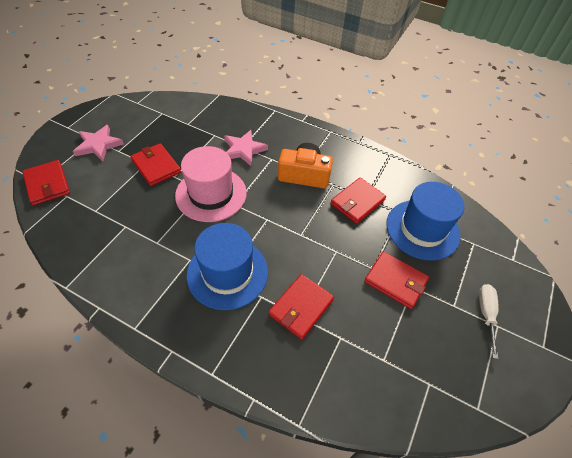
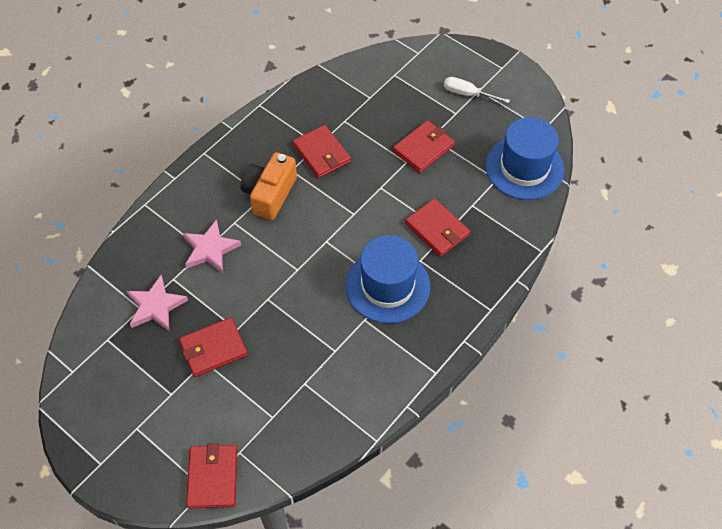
camera: 75 degrees left, 5 degrees up
(47, 184) = (213, 477): red wallet -> red wallet turned 75 degrees counterclockwise
(98, 145) = (152, 419): pink star -> pink star (156, 306)
(211, 194) = (276, 291): pink hat -> none
(422, 229) = (369, 109): blue hat -> blue hat (524, 168)

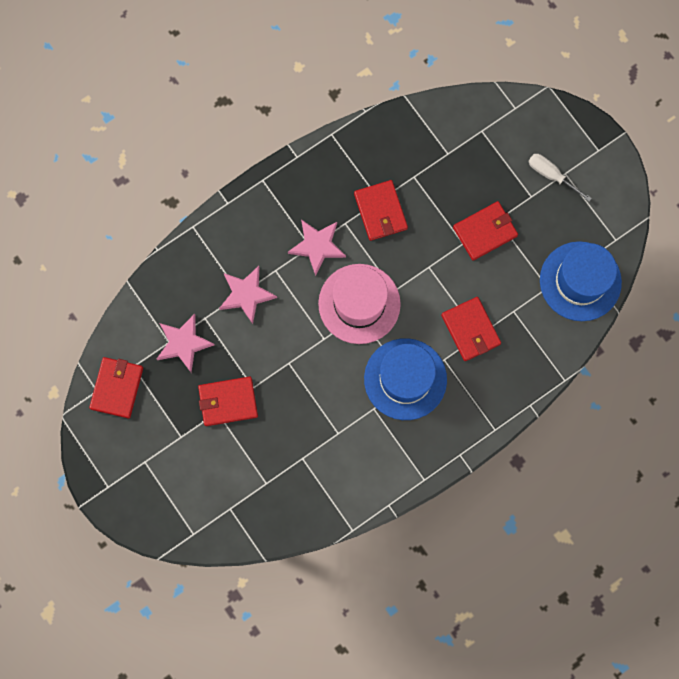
camera: 15 degrees right, 20 degrees up
(213, 477) = (202, 525): red wallet -> red wallet (117, 388)
(269, 194) = (317, 246): orange camera -> pink star
(323, 232) = (359, 304): none -> pink hat

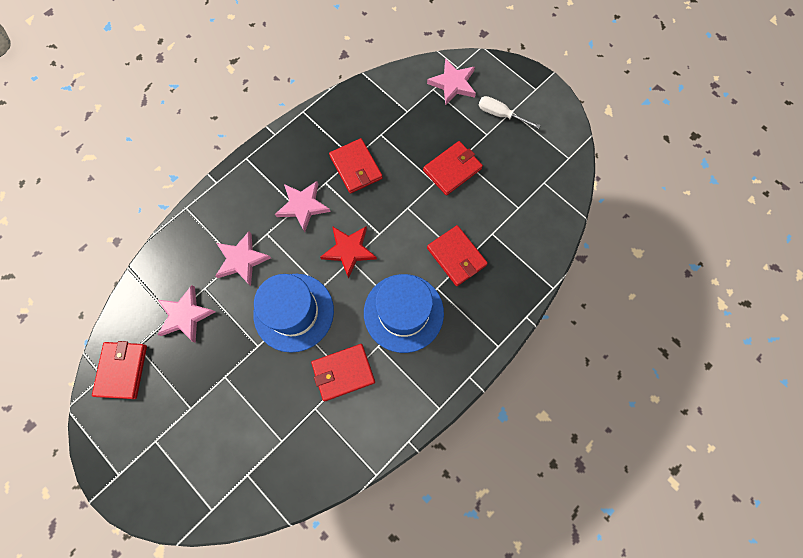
camera: 10 degrees left, 5 degrees down
(228, 401) = (234, 364): red wallet -> red wallet (343, 372)
(359, 304) = (349, 250): pink hat -> red star
(505, 128) = (453, 84): none -> pink star
(580, 281) = (546, 197): blue hat -> blue hat (294, 312)

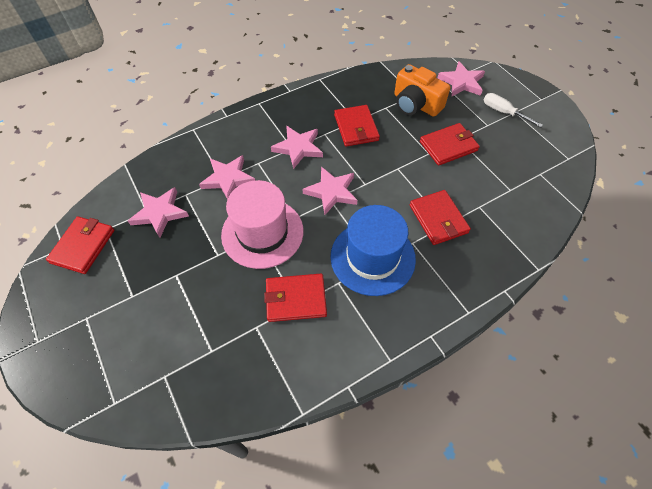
camera: 15 degrees right, 15 degrees down
(294, 312) = (262, 233): blue hat -> pink hat
(349, 250) = (331, 192): red star -> pink star
(411, 123) = (416, 104): none -> orange camera

